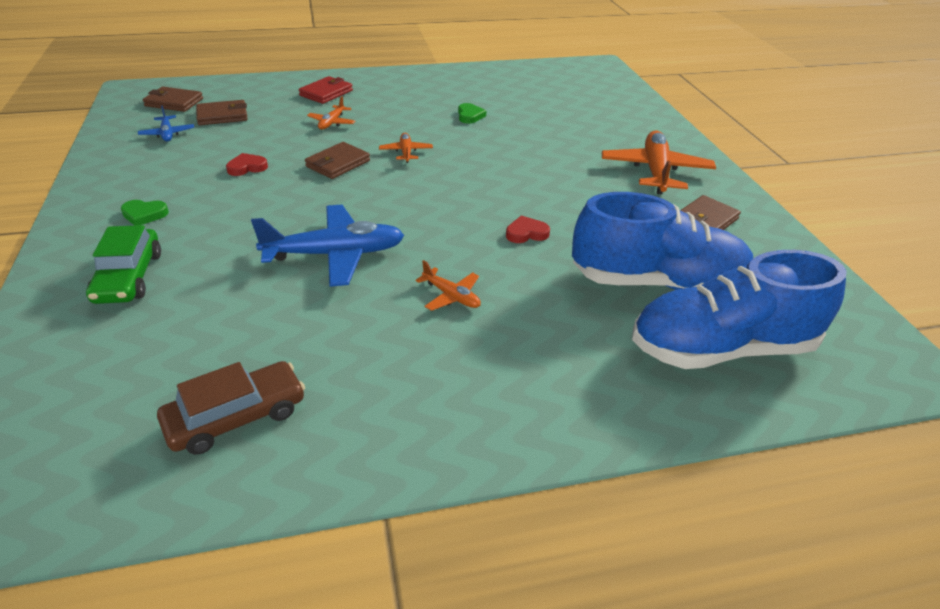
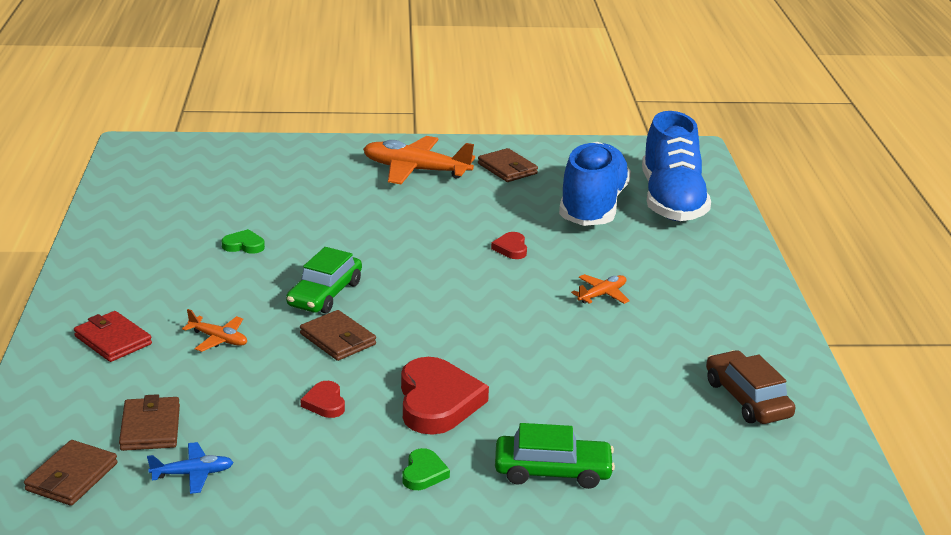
camera: 80 degrees left, 10 degrees down
(245, 213) = (437, 402): none -> red heart
(335, 254) = (530, 348): blue plane -> none
(406, 152) = (325, 294): orange plane -> green car

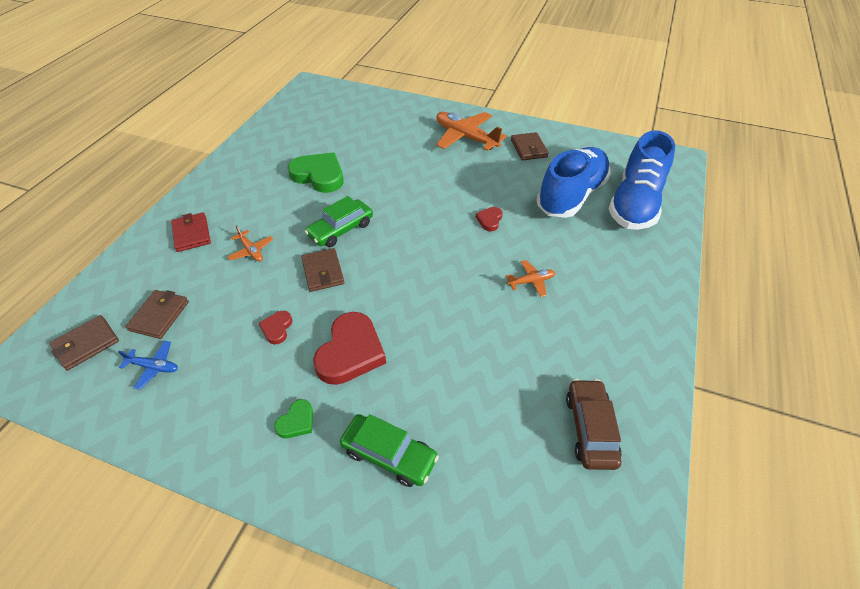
camera: 25 degrees right, 20 degrees up
(244, 245) = (319, 176): green heart -> green heart, size x2.07

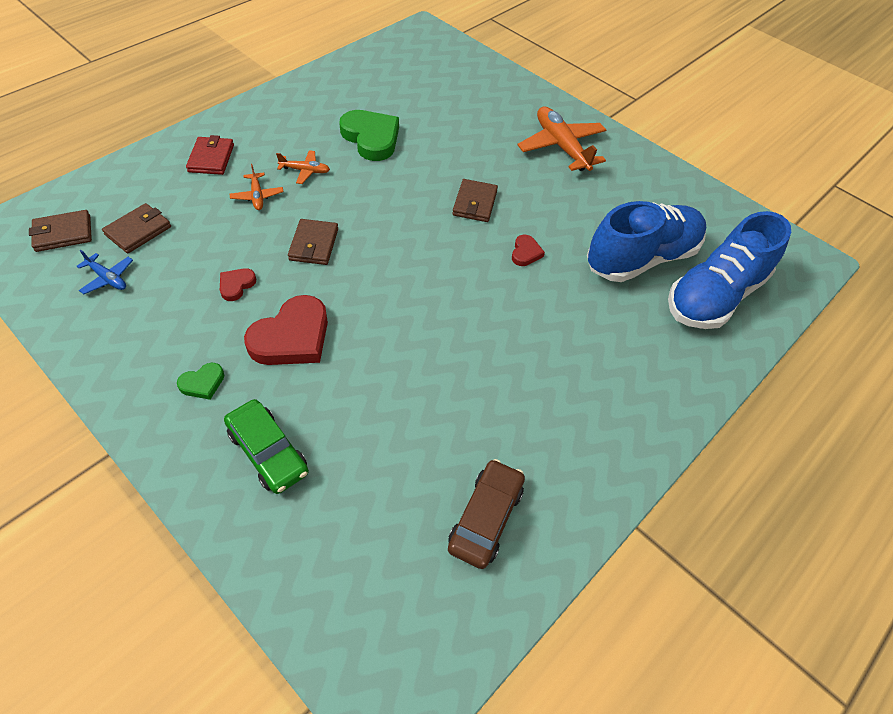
camera: 20 degrees right, 5 degrees up
(341, 229) = (358, 205): green car -> none
(489, 220) = (525, 253): red heart -> red heart turned 150 degrees clockwise
(528, 148) = (628, 185): brown wallet -> brown wallet (475, 203)
(531, 281) = (527, 338): orange plane -> orange plane (305, 171)

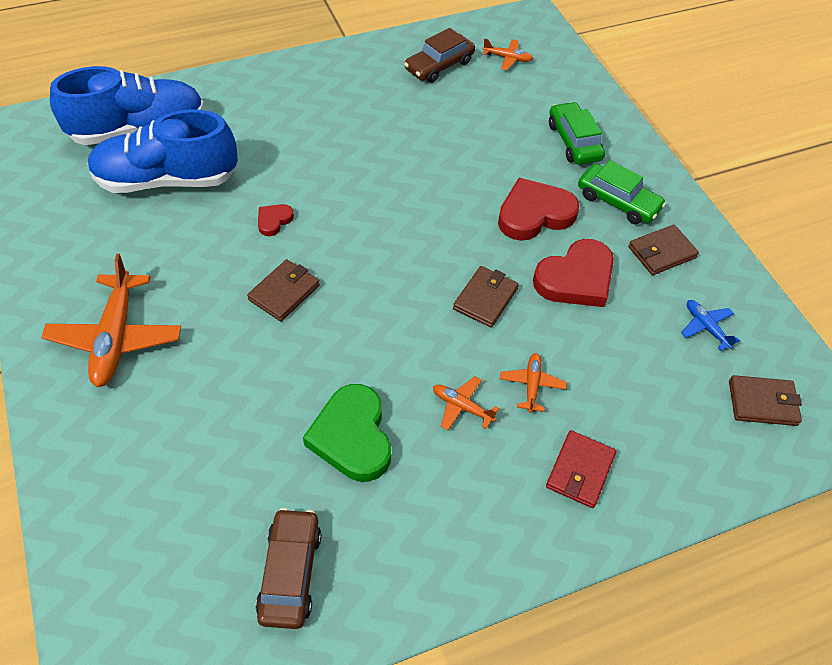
camera: 155 degrees left, 0 degrees up
(138, 231) = (676, 379): brown wallet -> brown wallet (661, 252)
(202, 383) = (618, 201): green heart -> green car
(236, 285) = (576, 278): red heart -> red heart, size x2.07
(371, 80) = (290, 573): none -> brown car
(399, 578) = (508, 58): none -> orange plane

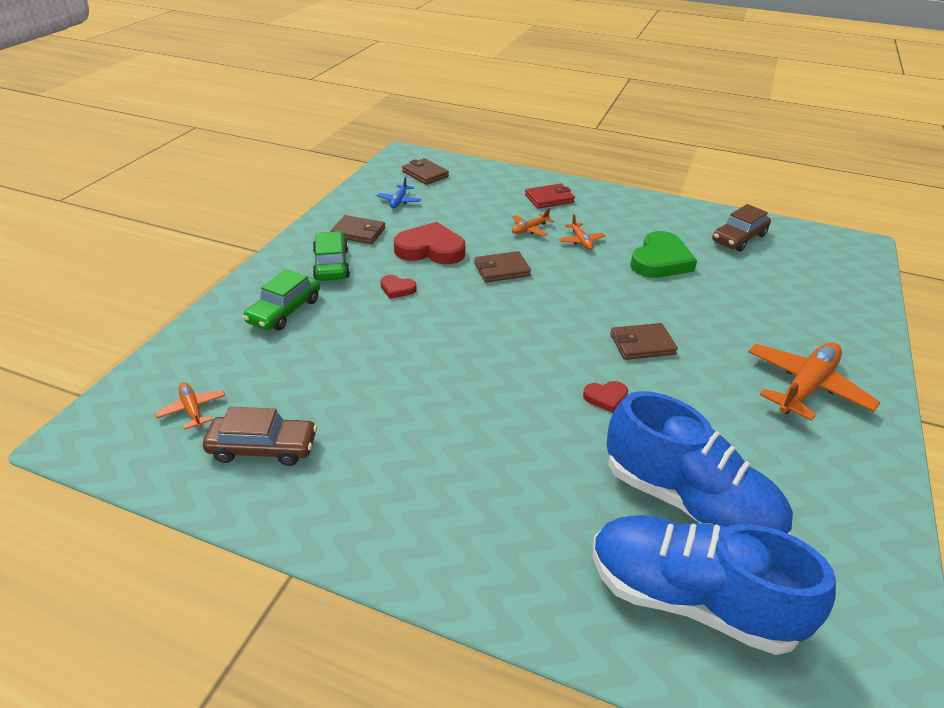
camera: 135 degrees left, 15 degrees down
(534, 214) = (397, 289): red heart -> red heart, size x0.48

